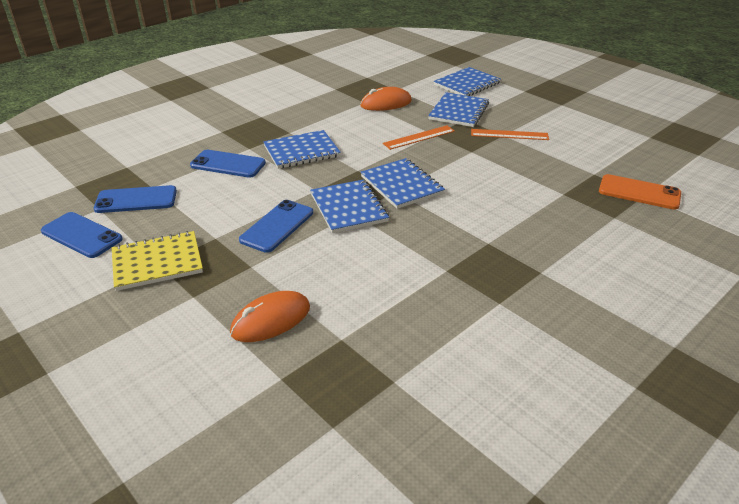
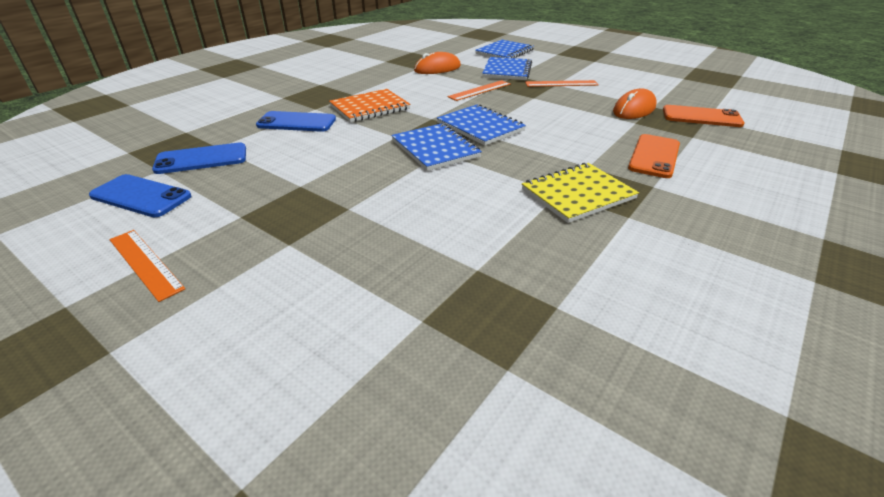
camera: 10 degrees left, 0 degrees up
(78, 301) = (145, 263): none -> orange ruler
(157, 262) = (238, 214): yellow notebook -> yellow notebook (578, 194)
(271, 320) = (388, 259): orange mouse -> orange mouse (634, 109)
(277, 226) = (365, 170): blue phone -> none
(301, 151) = (370, 107): blue notebook -> orange notebook
(560, 237) = (654, 156): none -> orange phone

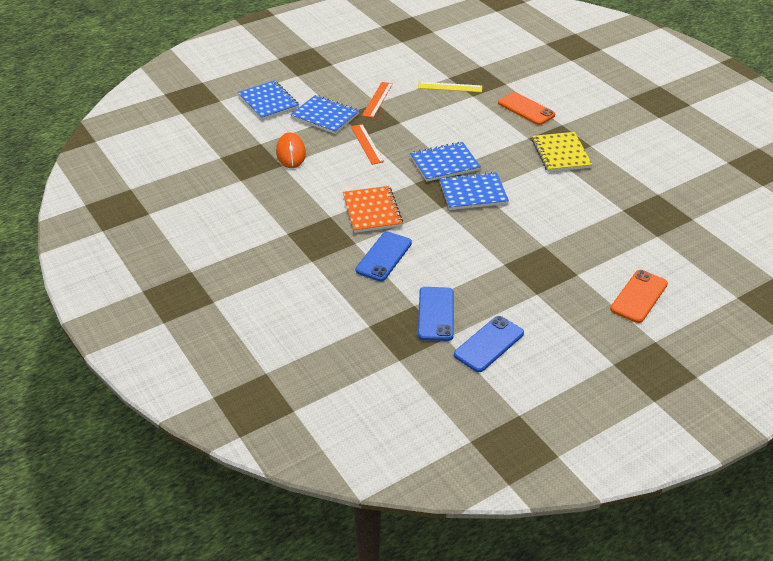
camera: 70 degrees left, 5 degrees up
(145, 263) = (580, 334): orange ruler -> none
(634, 109) = (450, 87): orange mouse -> yellow ruler
(701, 117) = (477, 67): orange phone -> orange phone (638, 296)

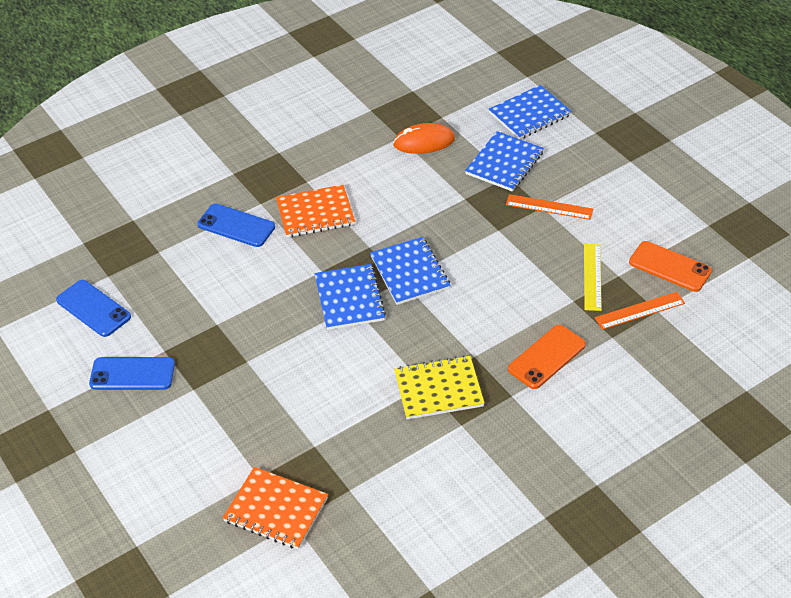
camera: 90 degrees right, 5 degrees up
(366, 144) = (447, 202): orange ruler -> orange ruler (639, 310)
(436, 314) = (143, 268): blue phone -> blue phone (132, 374)
(638, 296) = (149, 444): orange phone -> orange phone (670, 267)
(684, 227) = (276, 509): none -> orange notebook

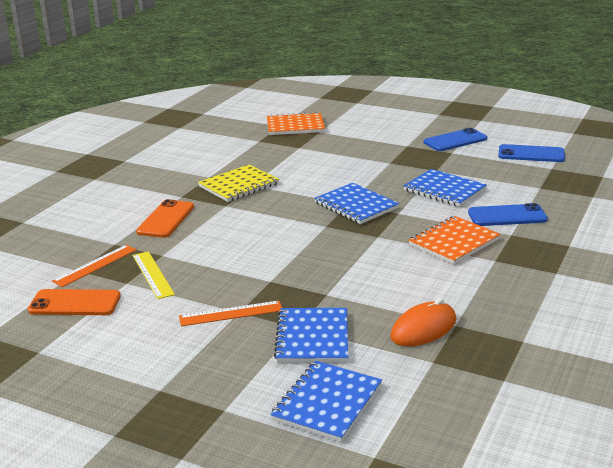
camera: 150 degrees right, 20 degrees down
(409, 272) = (324, 231): blue notebook -> blue notebook (444, 190)

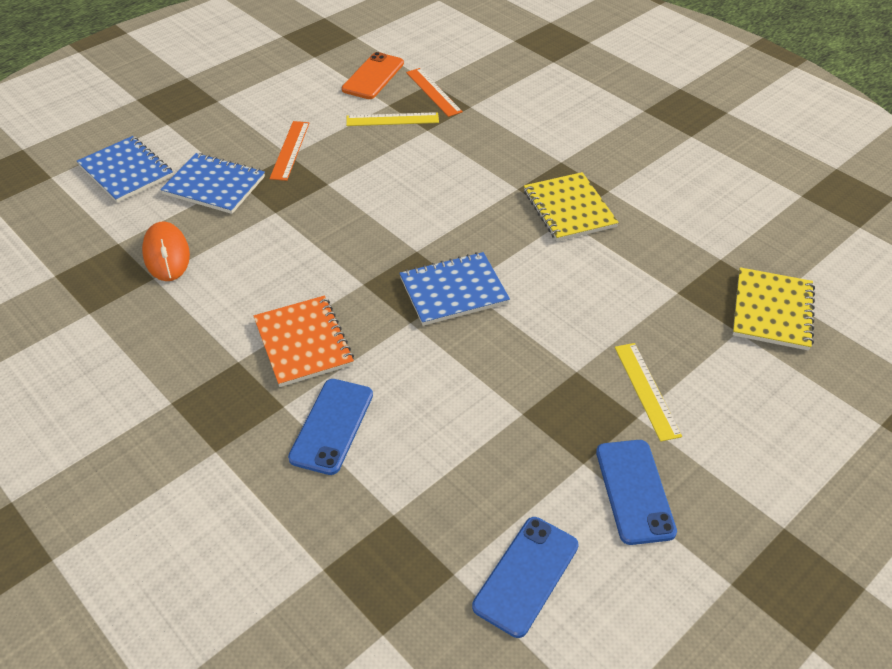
camera: 110 degrees right, 20 degrees up
(166, 219) = (506, 142): orange phone -> none
(295, 126) = (772, 310): orange notebook -> yellow notebook
(386, 146) = (646, 390): none -> yellow ruler
(444, 190) = (449, 394): blue notebook -> none

